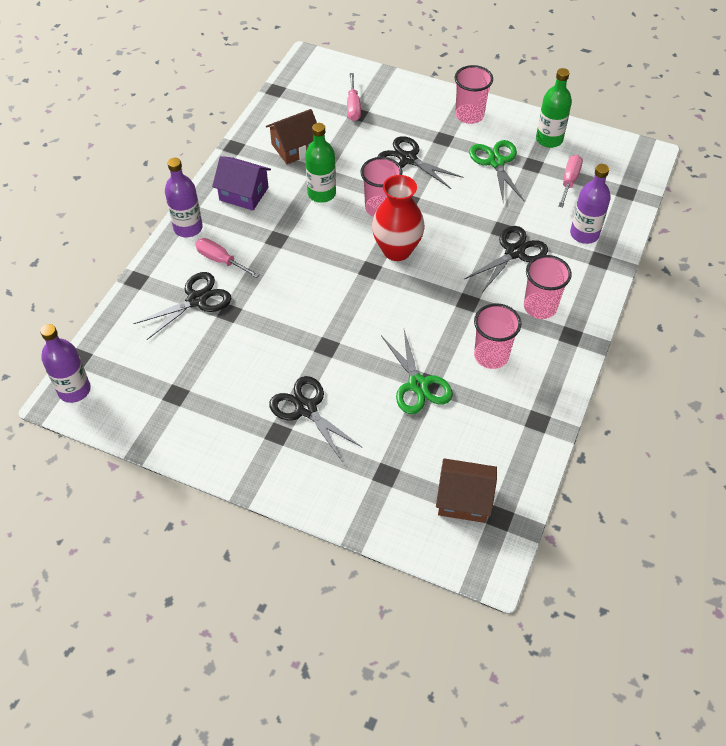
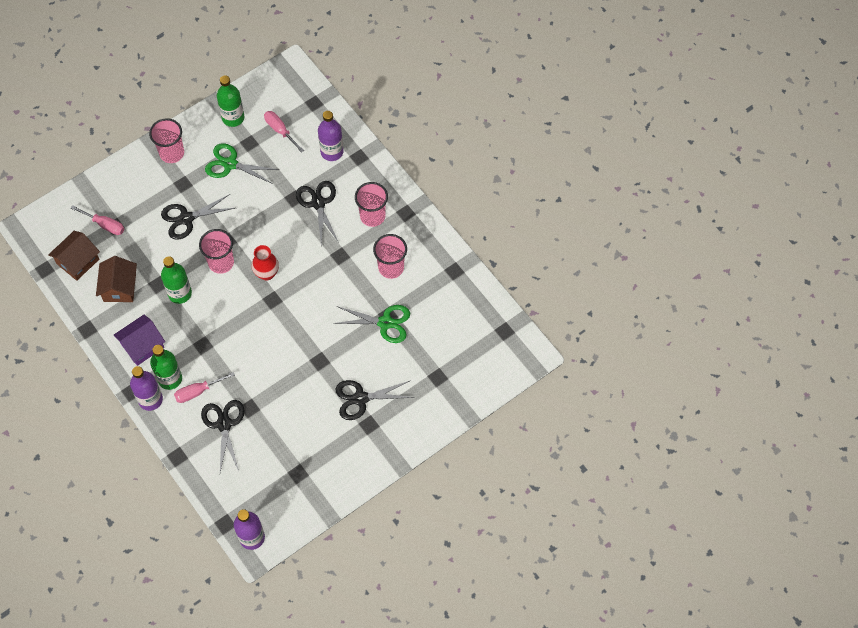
camera: 60 degrees left, 10 degrees up
(221, 232) = (170, 379): none -> green bottle
(397, 250) = (267, 273): red vase -> red vase, size x0.66
(464, 499) = (481, 343): brown house -> brown house (78, 261)

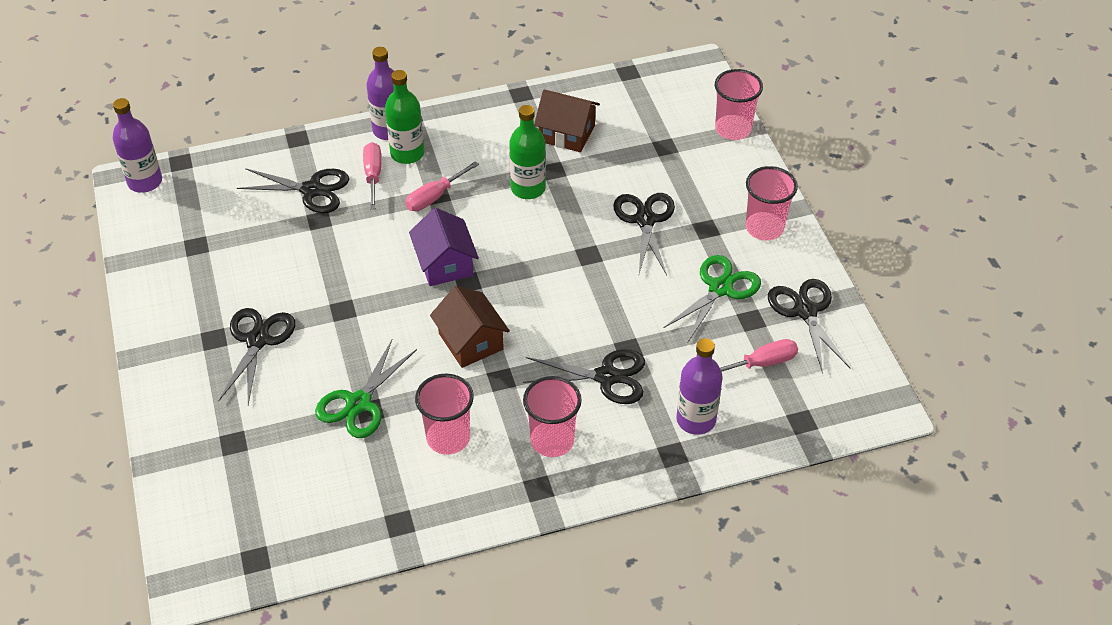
camera: 110 degrees right, 15 degrees down
(78, 261) = (625, 103): brown house -> brown house (471, 341)
(104, 225) = (671, 137): pink screwdriver -> pink screwdriver (435, 197)
(142, 345) = (469, 138): purple house -> purple house (445, 264)
(221, 262) = (555, 241): pink cup -> pink cup (733, 129)
(233, 118) = (805, 311): green bottle -> black scissors
(267, 273) = (513, 286): red vase -> none

